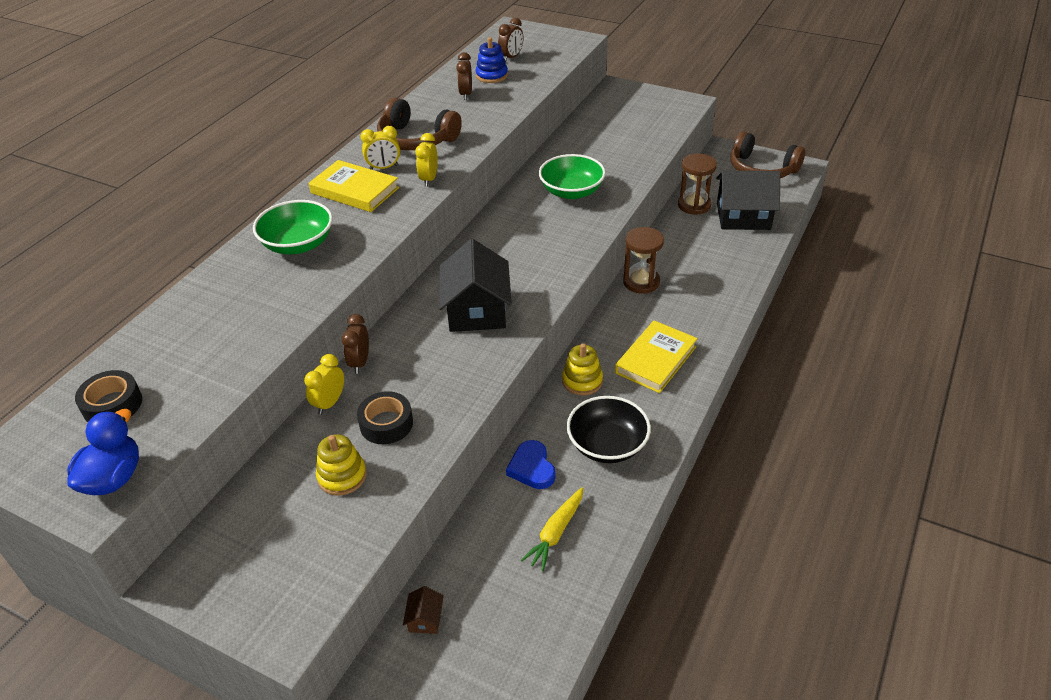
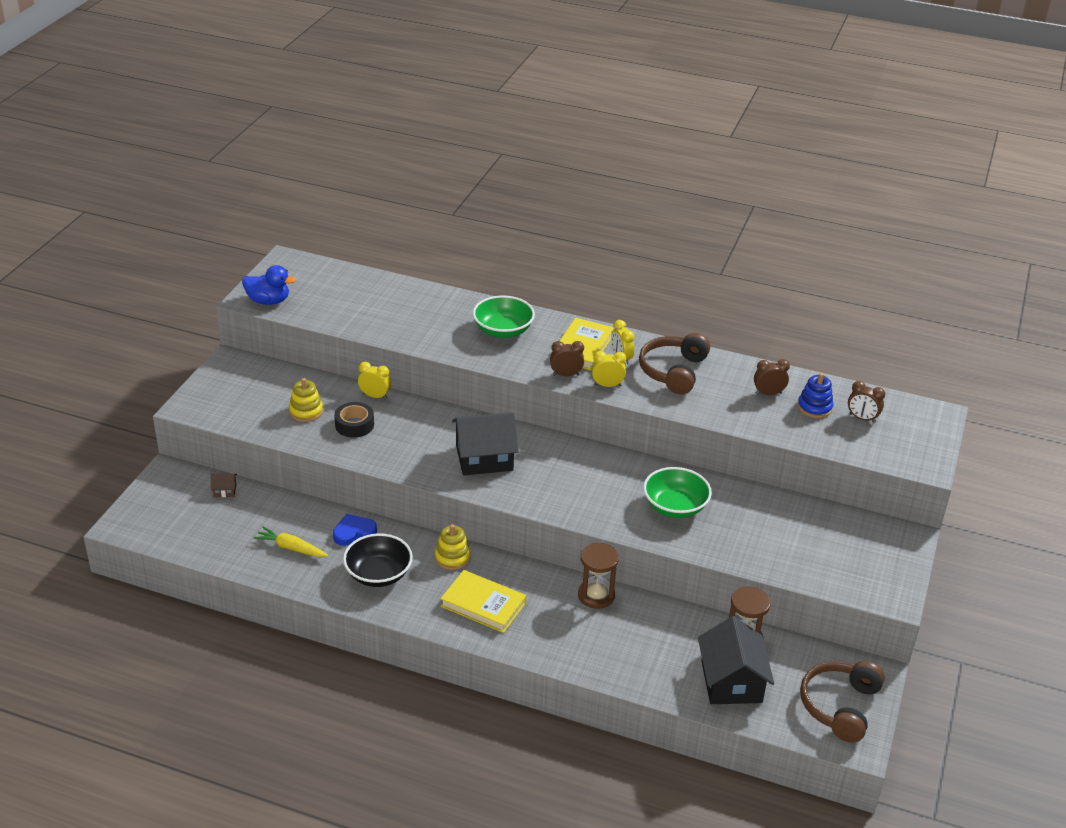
camera: 80 degrees right, 5 degrees down
(112, 405) = (329, 287): black tape -> none
(360, 362) = (418, 404): brown clock -> brown clock (566, 375)

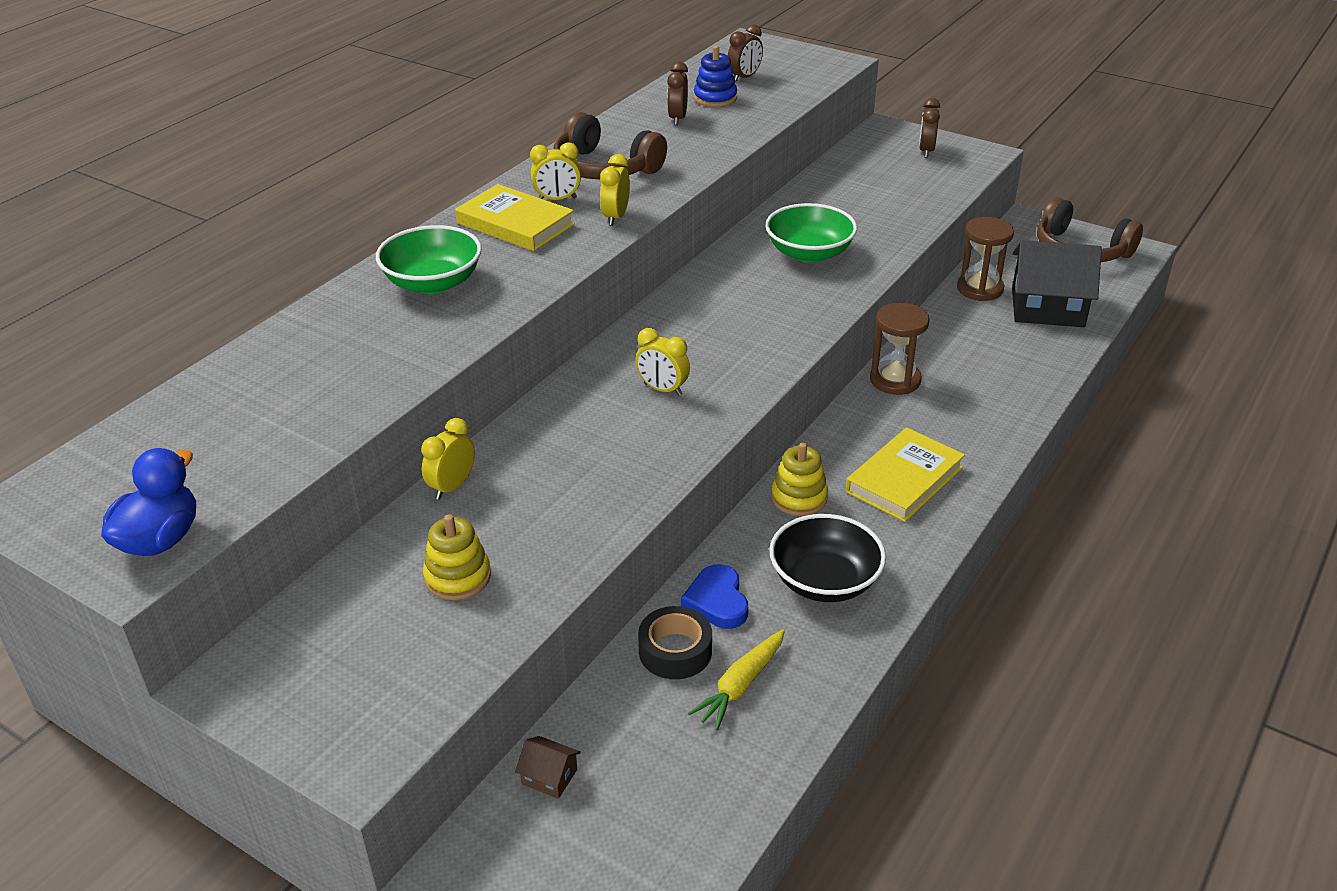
camera: 75 degrees left, 0 degrees up
(225, 490) = (549, 776): brown house -> brown house turned 75 degrees counterclockwise
(354, 425) = (524, 518): black tape -> black tape (675, 651)
(484, 458) = (662, 389): black house -> yellow clock
(566, 375) = (576, 244): brown clock -> brown clock (926, 151)

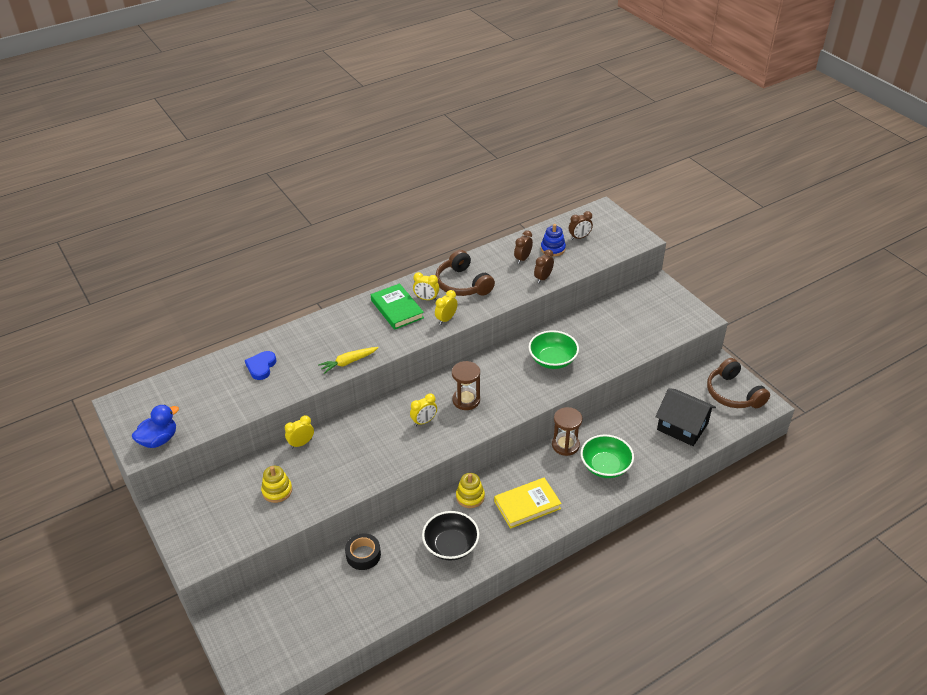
camera: 25 degrees right, 5 degrees up
(433, 283) = (338, 335): green bowl -> green bowl (605, 466)
(515, 224) = (397, 309): yellow book -> green book
(549, 776) = (278, 592): brown house -> none
(662, 389) = (424, 421): yellow clock -> yellow clock turned 90 degrees counterclockwise
(717, 601) = (397, 537): blue heart -> blue heart (261, 367)
(740, 685) = (379, 582): yellow carrot -> yellow carrot (348, 362)
(926, 151) = (669, 307): brown clock -> brown clock (543, 278)
(980, 289) = (654, 402): brown hourglass -> brown hourglass (466, 400)

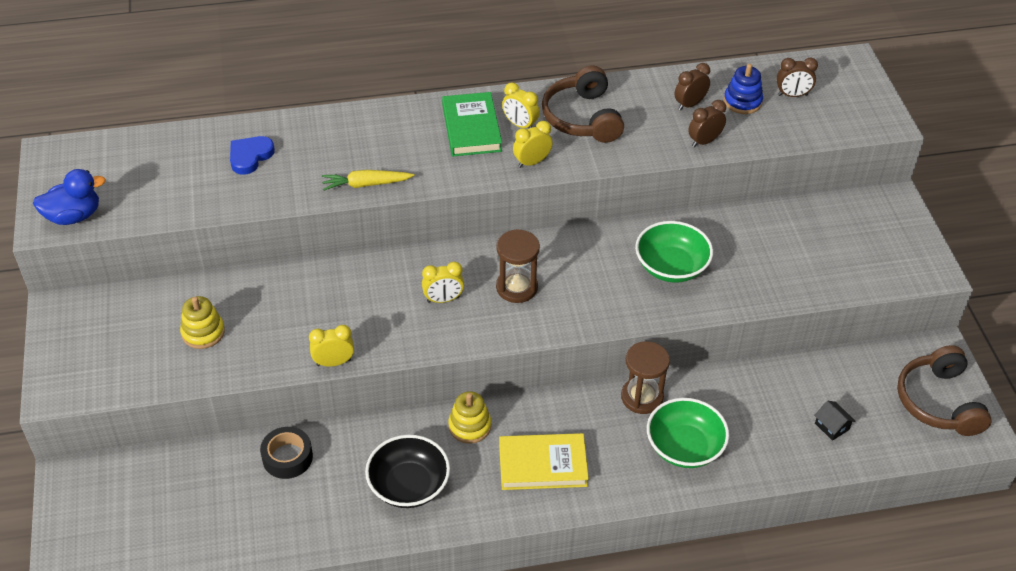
camera: 20 degrees right, 5 degrees up
(301, 443) = (266, 278): yellow clock -> yellow clock (333, 362)
(682, 426) = (832, 426): black house -> black house, size x0.41

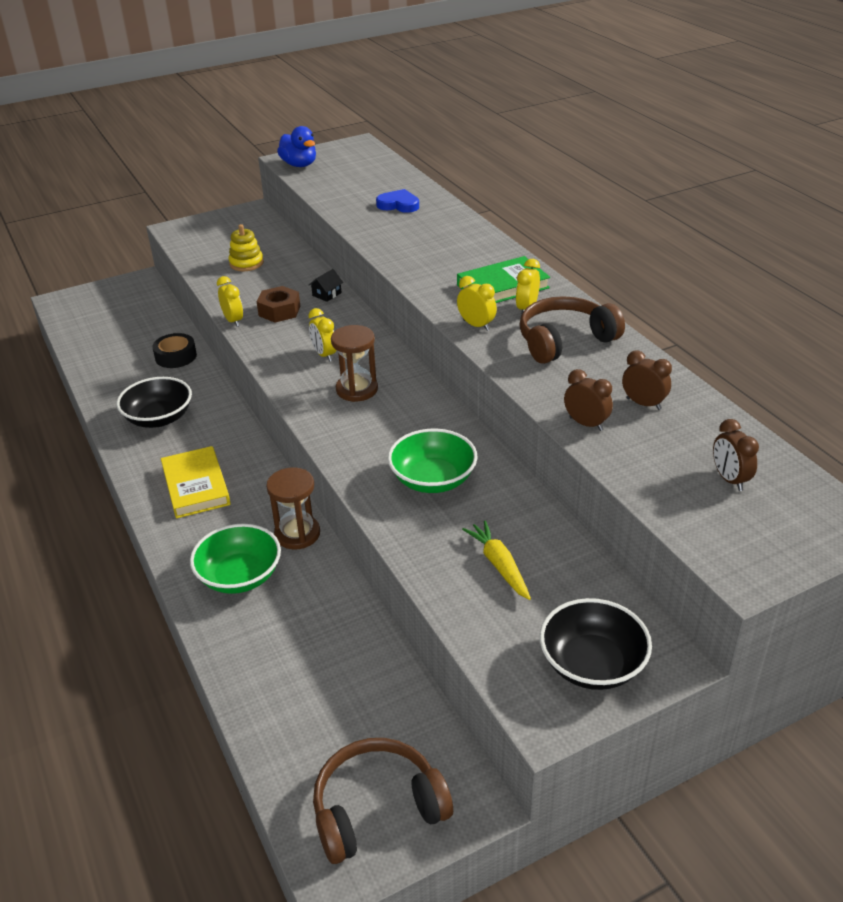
camera: 75 degrees right, 10 degrees down
(334, 320) = (279, 311): none -> brown nut
(366, 184) = (395, 255): yellow carrot -> yellow carrot (499, 565)
(469, 426) = (230, 435): yellow stacking toy -> none
(742, 102) = (681, 441): blue stacking toy -> none
(832, 426) = (302, 697): black house -> black house (327, 294)
(891, 236) = (592, 664): none -> black bowl

